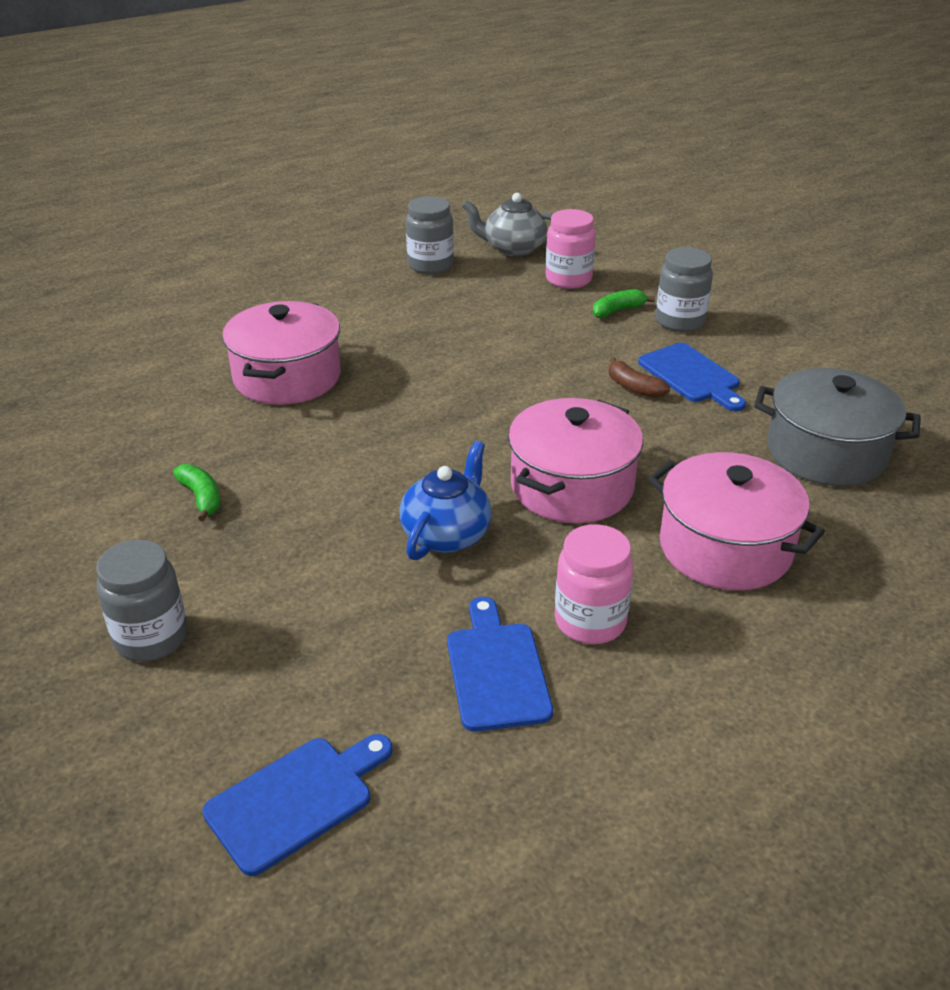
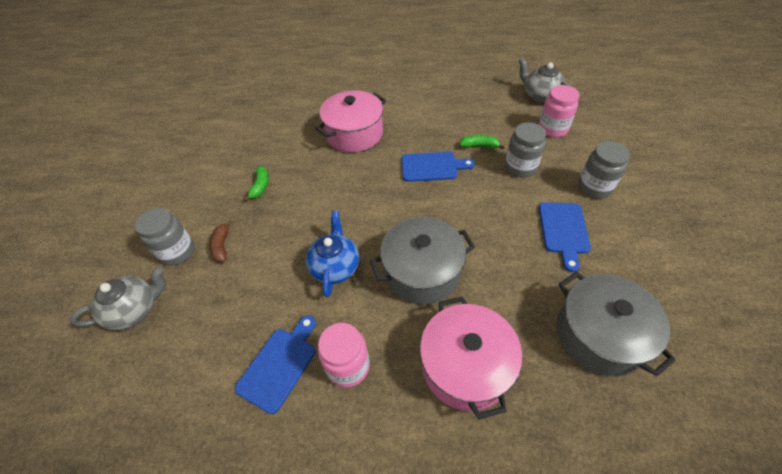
camera: 40 degrees right, 15 degrees up
(168, 741) = (135, 310): none -> grey teapot
(296, 800) = (143, 376): blue cutting board -> blue cutting board (432, 167)
(430, 265) = (484, 91): grey jar -> grey jar (520, 167)
(447, 534) = (335, 267): blue teapot -> blue teapot turned 60 degrees counterclockwise
(572, 486) = (422, 272): pink pot -> grey pot
(618, 310) = (562, 163): green banana -> green banana (479, 146)
(634, 387) = (520, 222): brown banana -> brown banana (222, 246)

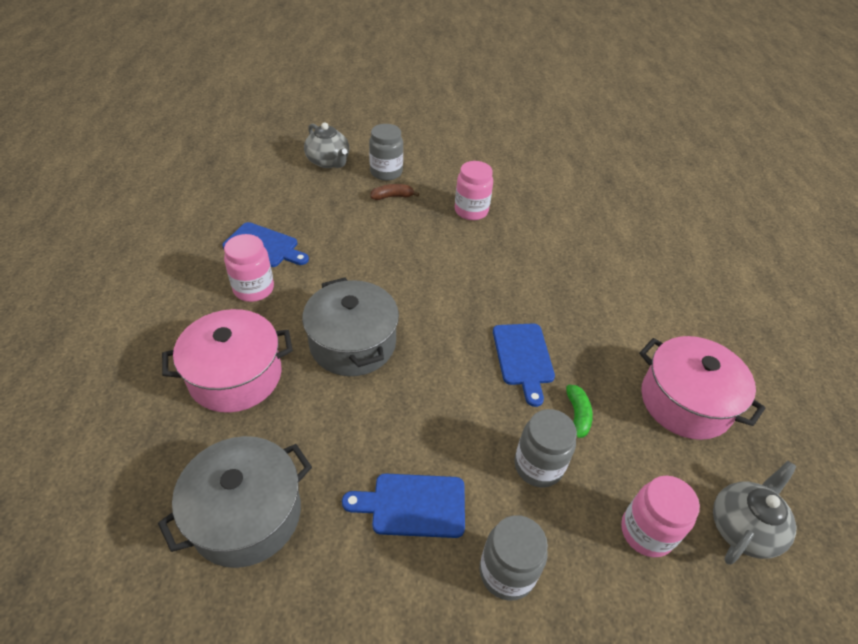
camera: 80 degrees right, 5 degrees down
(260, 186) = (471, 211): green banana -> pink jar
(335, 267) = (364, 274): blue teapot -> none
(354, 134) = (572, 279): pink pot -> pink pot (685, 402)

